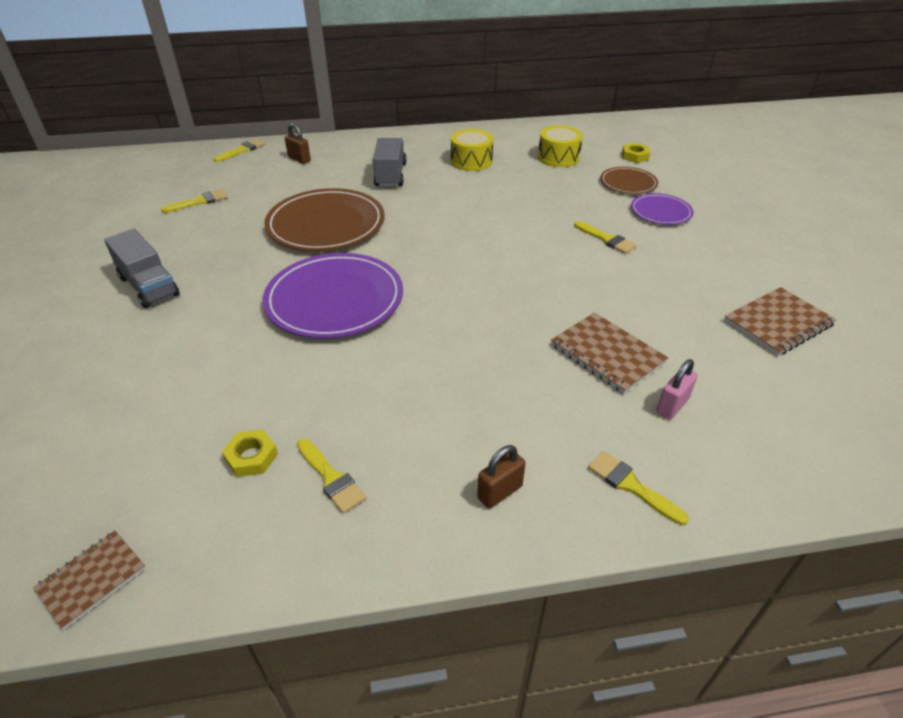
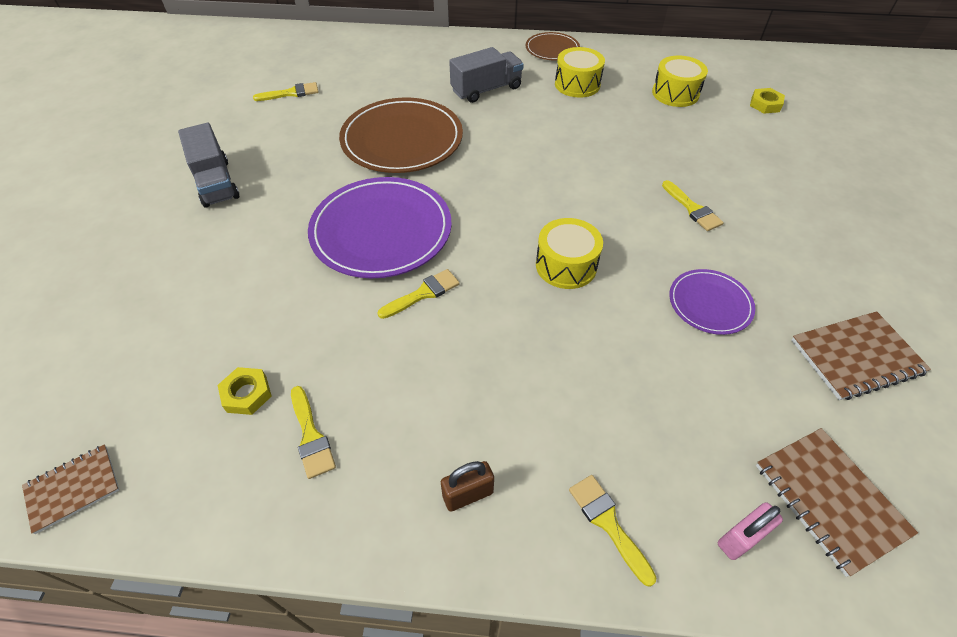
camera: 15 degrees right, 10 degrees up
(242, 150) = (350, 38): yellow brush -> yellow brush (423, 293)
(299, 159) = (401, 57): brown padlock -> none
(390, 175) = (486, 89): grey truck -> grey truck turned 45 degrees clockwise
(516, 298) = (566, 265): none -> yellow drum
(607, 354) = (640, 355): brown notebook -> brown notebook (829, 499)
(628, 183) = (744, 139): brown plate -> brown plate (552, 49)
(660, 212) = (769, 183): purple plate -> purple plate (710, 304)
(672, 406) = (690, 436): pink padlock -> pink padlock (740, 538)

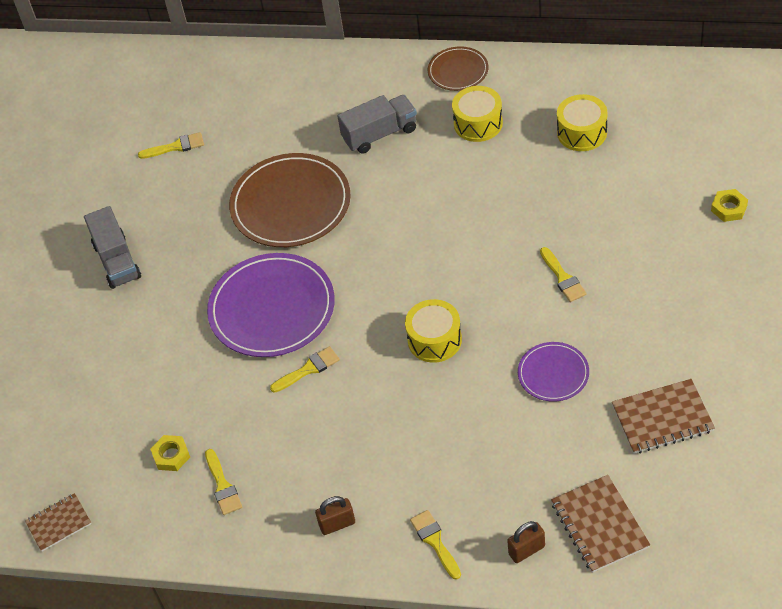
camera: 10 degrees right, 0 degrees up
(740, 538) = (526, 550): pink padlock -> brown padlock
(765, 104) = (675, 145): yellow nut -> yellow nut (729, 208)

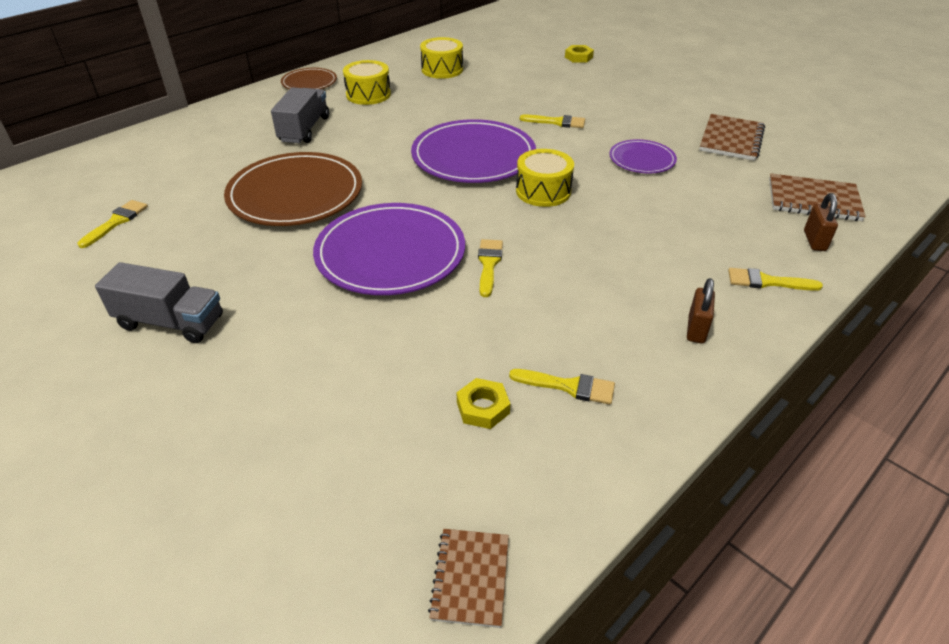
camera: 60 degrees left, 10 degrees down
(445, 263) = (473, 156): none -> purple plate

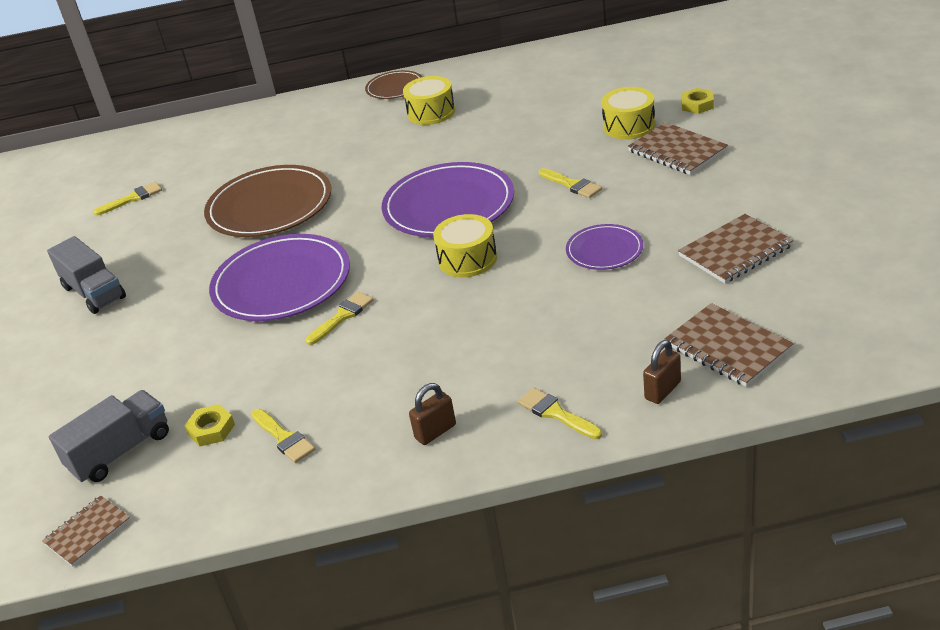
camera: 40 degrees right, 5 degrees down
(304, 129) = (339, 141): grey truck -> grey truck (120, 451)
(442, 69) = (532, 95): yellow drum -> yellow drum (629, 126)
(604, 87) = (677, 151): none -> brown notebook

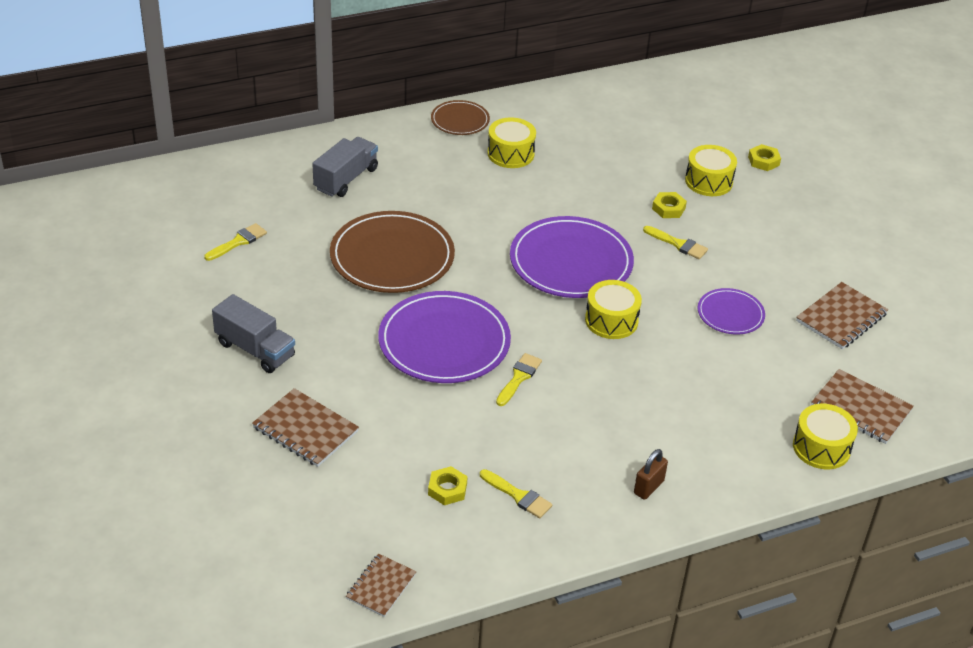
camera: 20 degrees left, 5 degrees up
(120, 451) = (371, 512): grey truck -> grey truck (346, 179)
(556, 413) = (742, 469): yellow brush -> none
(575, 152) = (668, 208): none -> yellow nut
(662, 390) = (821, 447): brown padlock -> yellow drum
(677, 151) = (761, 211): brown notebook -> brown notebook (305, 429)

